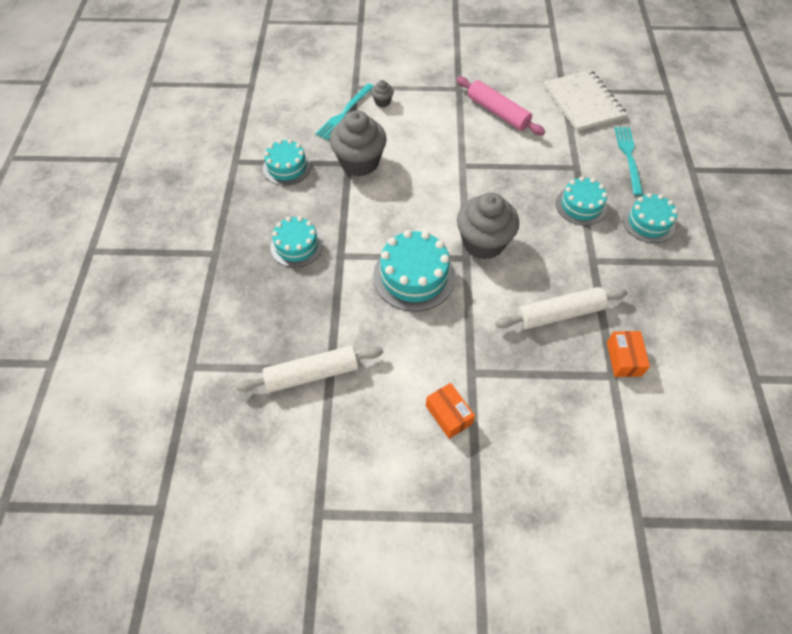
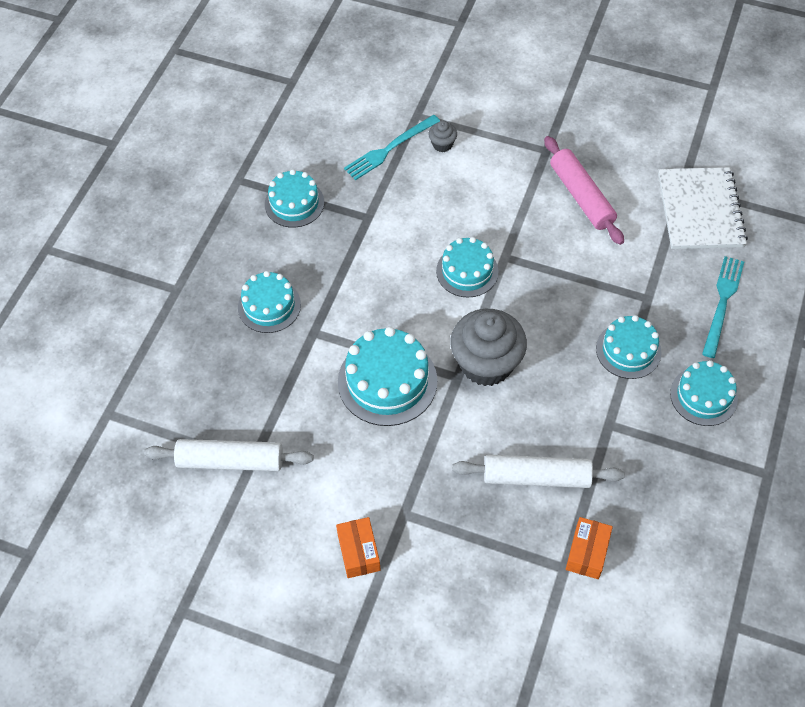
camera: 20 degrees right, 0 degrees up
(359, 162) = (382, 220): grey cupcake -> none
(439, 182) = (467, 271): none -> turquoise cake

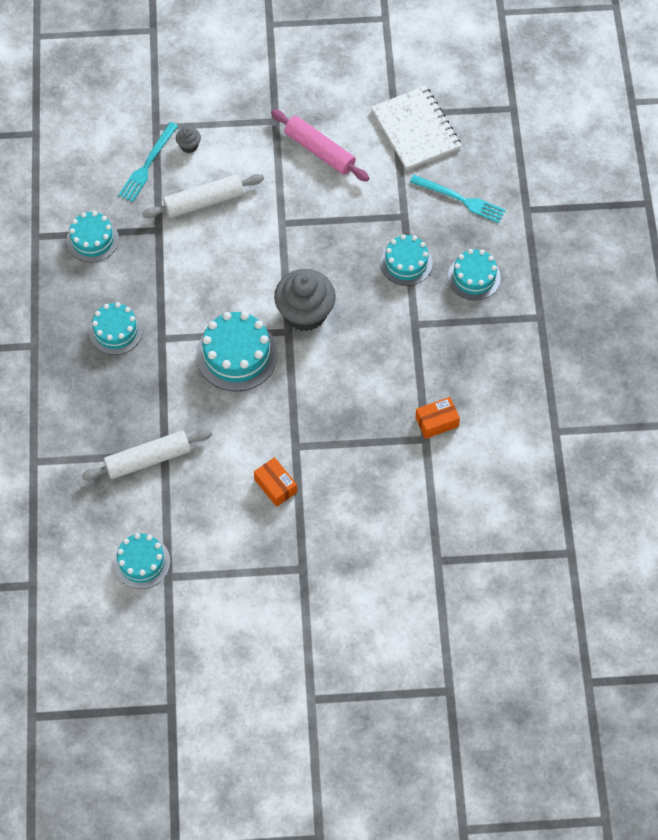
camera: 25 degrees left, 5 degrees up
(467, 271) = (257, 245): turquoise cake -> turquoise cake (141, 562)
(536, 477) = (378, 383): white rolling pin -> white rolling pin (204, 201)
(587, 553) = (437, 422): orange box -> orange box turned 75 degrees clockwise
(722, 303) = (460, 199): turquoise fork -> turquoise fork turned 120 degrees clockwise

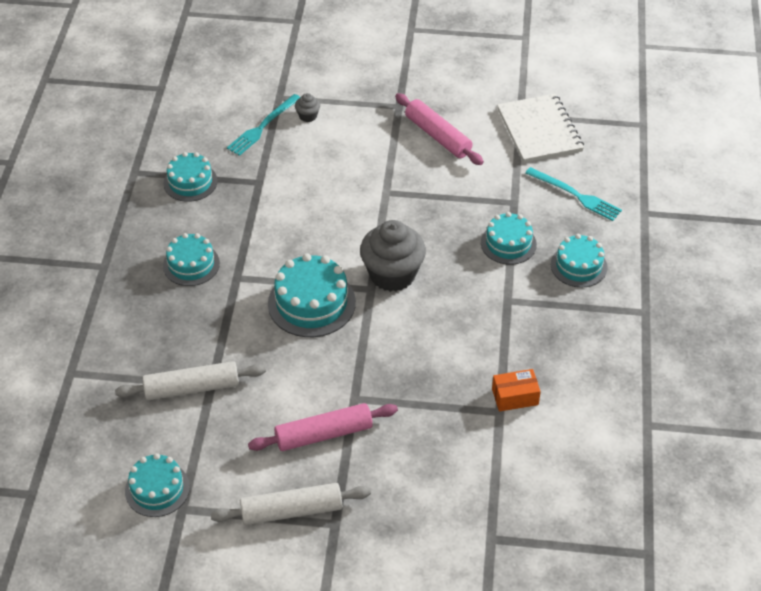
camera: 10 degrees right, 15 degrees down
(204, 201) = (311, 164): white rolling pin -> white rolling pin (291, 511)
(275, 486) = (324, 434): orange box -> pink rolling pin

